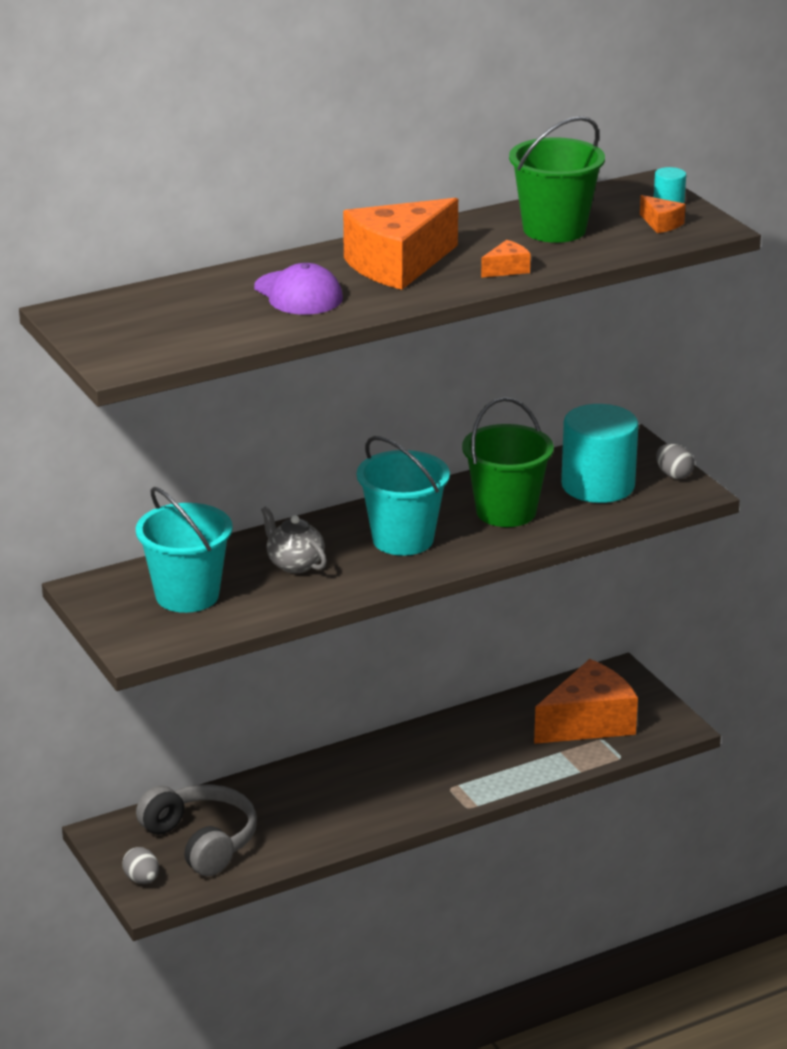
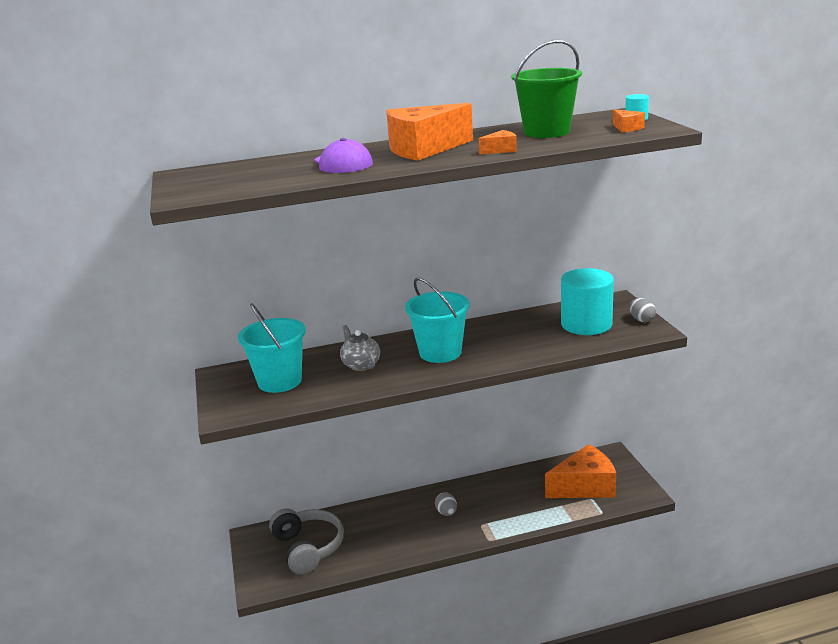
camera: 15 degrees right, 5 degrees down
(142, 879) = (259, 572): grey egg -> grey egg (446, 513)
(506, 511) = (517, 338): green bucket -> none

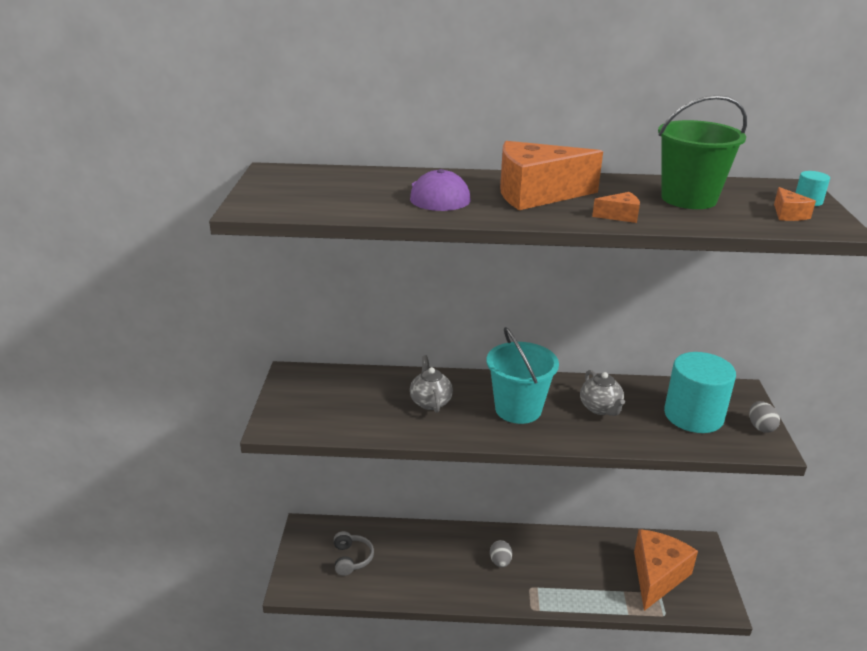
camera: 15 degrees right, 5 degrees up
(279, 381) = (343, 400): turquoise bucket -> none
(308, 548) = (351, 558): grey headphones -> grey headphones, size x0.59
(509, 336) = (600, 408): none -> grey teapot
(584, 486) = (657, 576): orange cheese -> orange cheese turned 60 degrees counterclockwise

